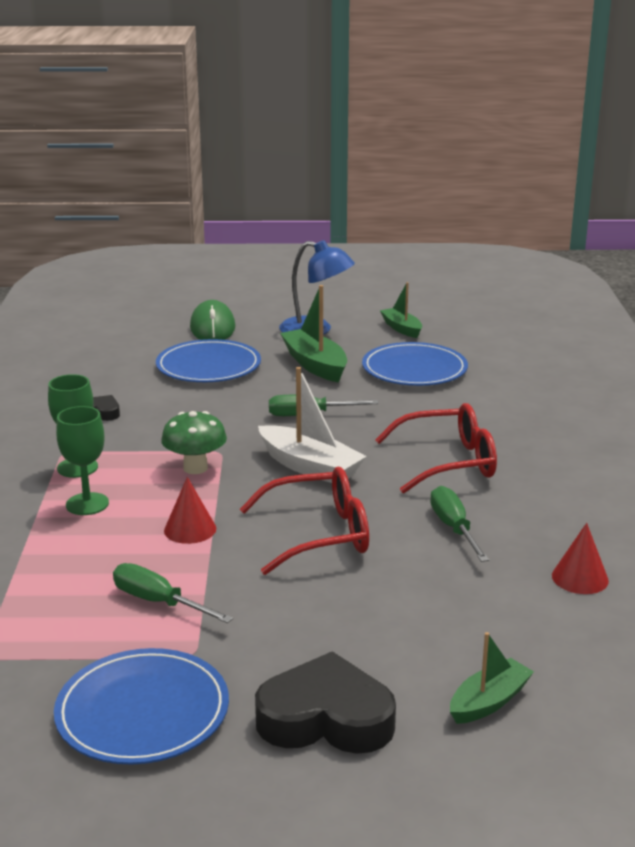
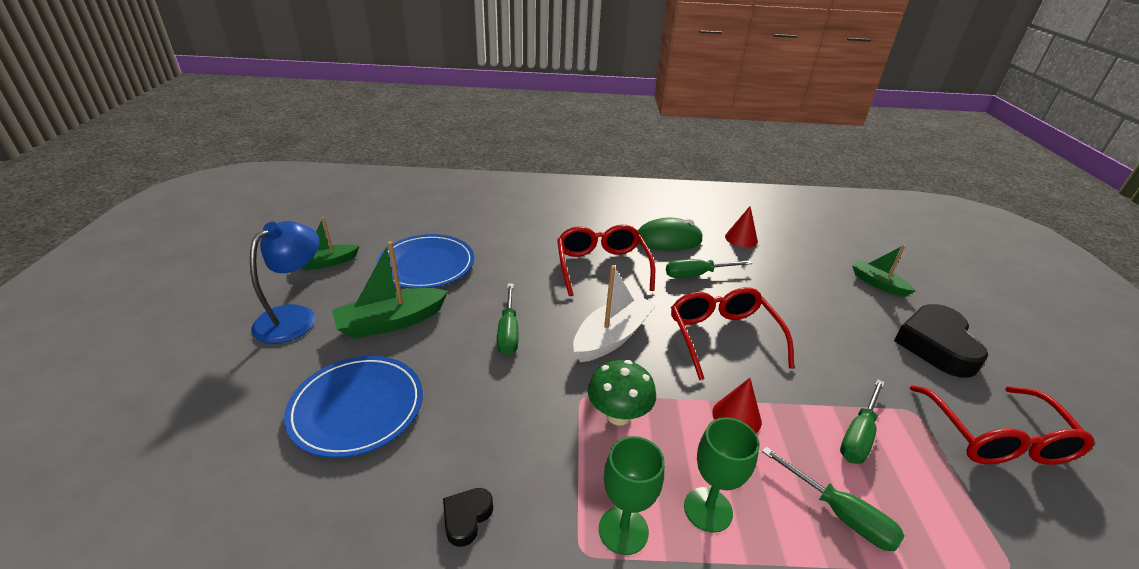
camera: 90 degrees left, 10 degrees up
(67, 569) = (840, 514): none -> green screwdriver
(142, 711) = (997, 438): blue plate -> red glasses
(212, 328) = (227, 405): green mouse -> green mouse (668, 240)

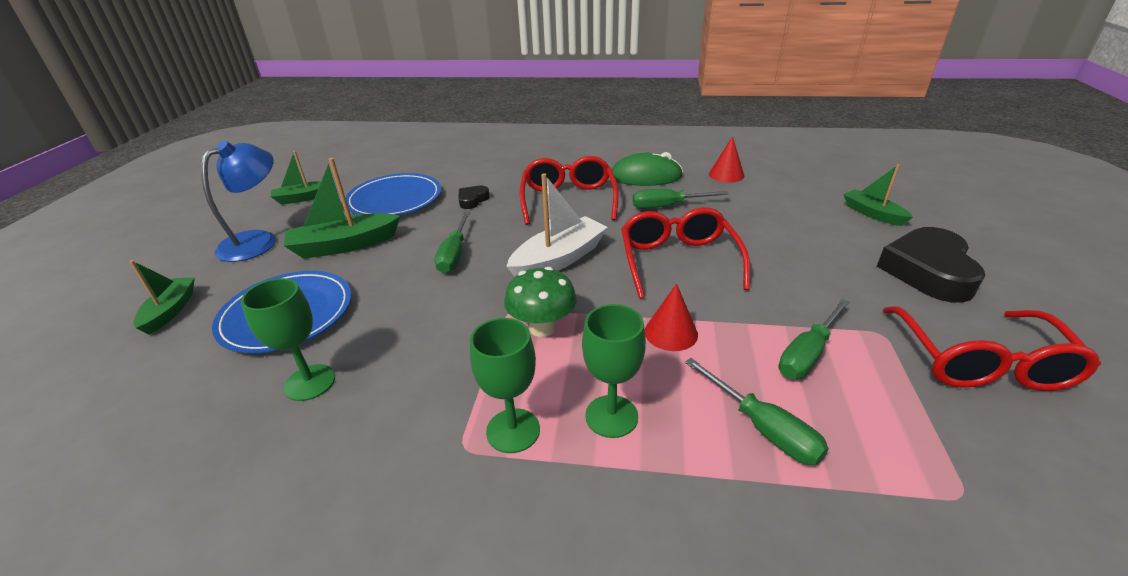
camera: 10 degrees right, 0 degrees up
(226, 407) = (170, 311): none -> green boat
(408, 487) = (310, 382): none -> green goblet
(466, 518) = (357, 411): black heart -> black heart (472, 200)

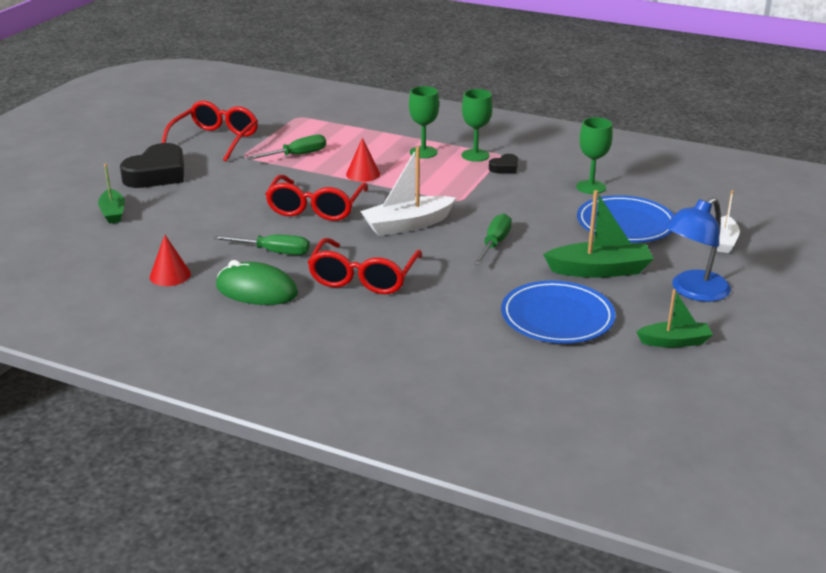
camera: 165 degrees left, 5 degrees down
(170, 311) = (723, 241): green boat -> white boat
(472, 200) = (466, 297): black heart -> black heart (504, 168)
(542, 328) = (441, 188): green mushroom -> none
(763, 428) = (354, 139): green screwdriver -> none

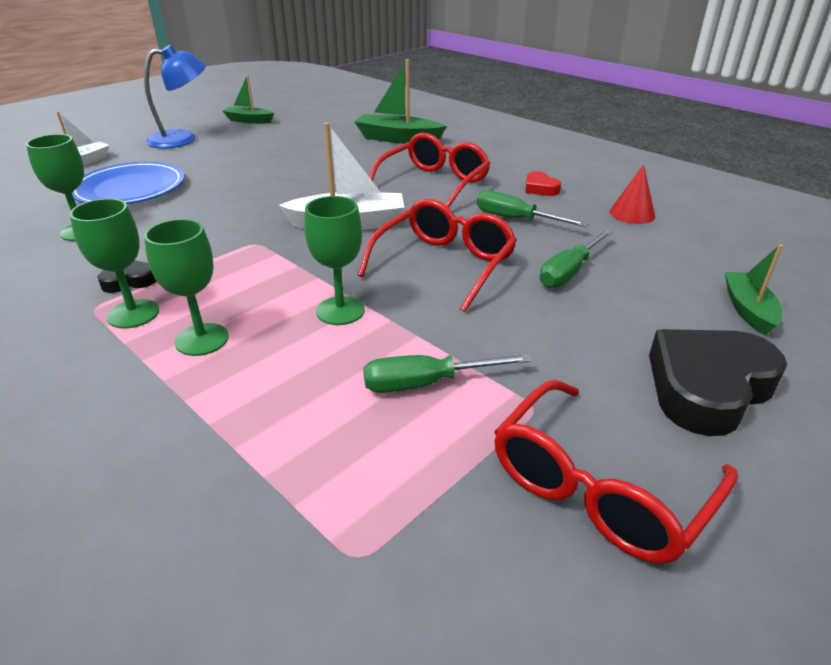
camera: 160 degrees left, 5 degrees up
(256, 290) = (540, 188): green mouse -> red heart
(363, 174) = (340, 311): red cone -> green goblet
(494, 244) = (282, 191): green screwdriver -> green screwdriver (569, 272)
(557, 317) = (304, 140): blue plate -> none
(599, 270) = (225, 160): green boat -> green boat (398, 139)

